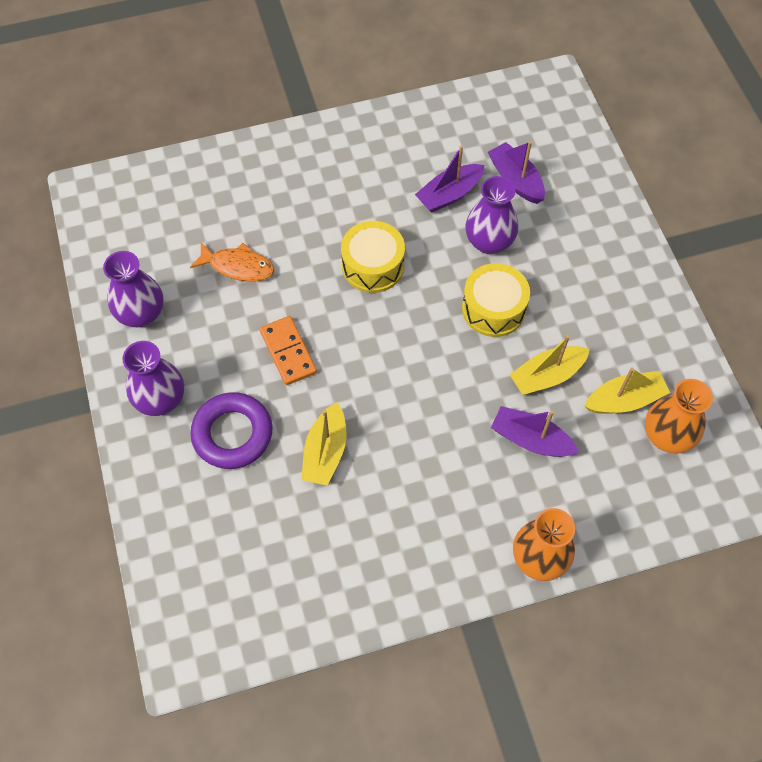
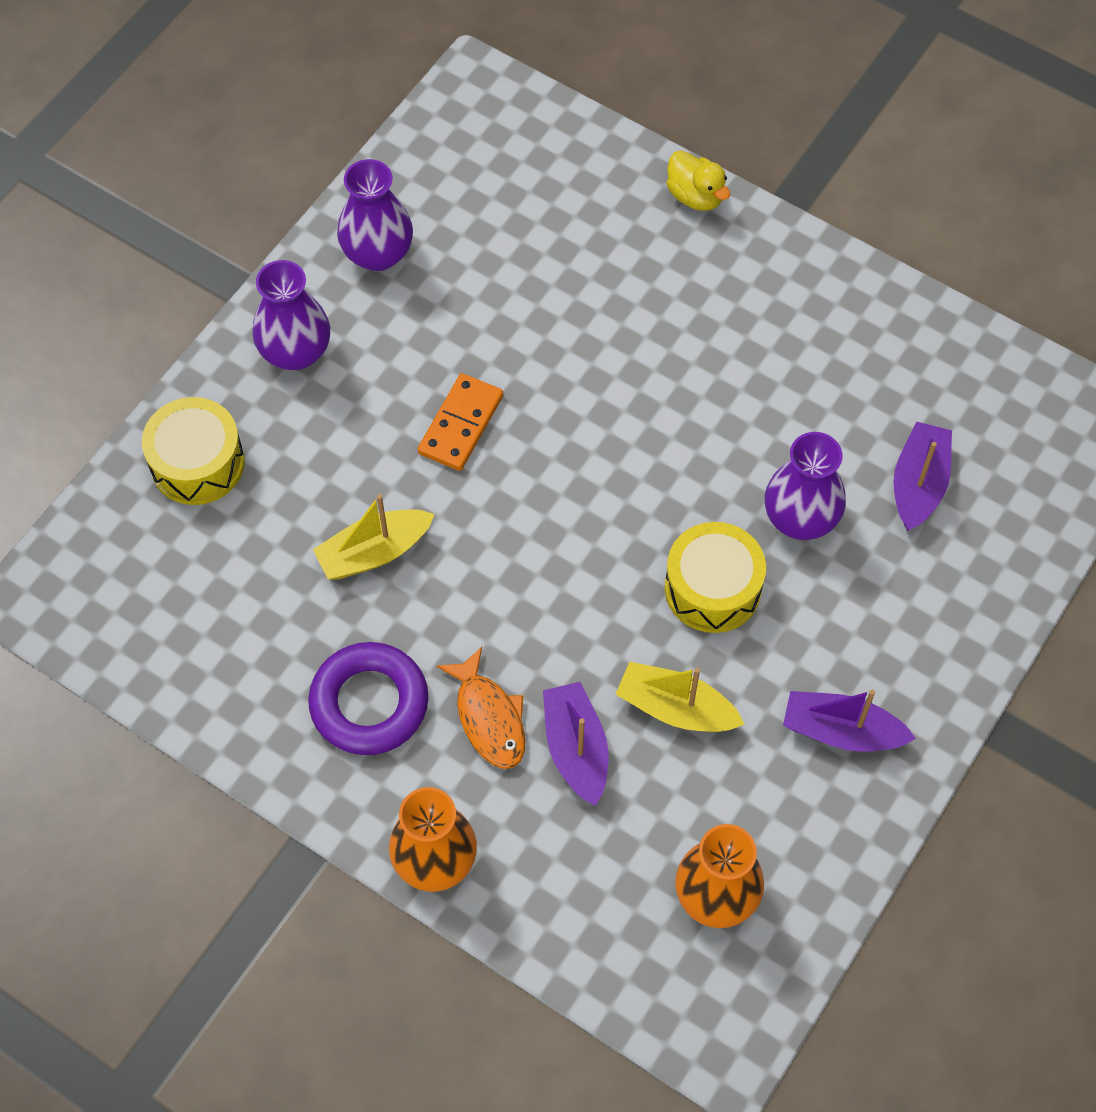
camera: 50 degrees right, 0 degrees up
(232, 434) = (316, 448): purple ring -> purple ring (369, 703)
(238, 266) = (520, 295): orange fish -> orange fish (489, 718)
(261, 148) = (695, 196): none -> yellow duck
(373, 266) = (649, 424): yellow drum -> yellow drum (197, 463)
(449, 194) = (825, 429): purple boat -> purple boat (841, 731)
(624, 400) = (721, 815): yellow boat -> none

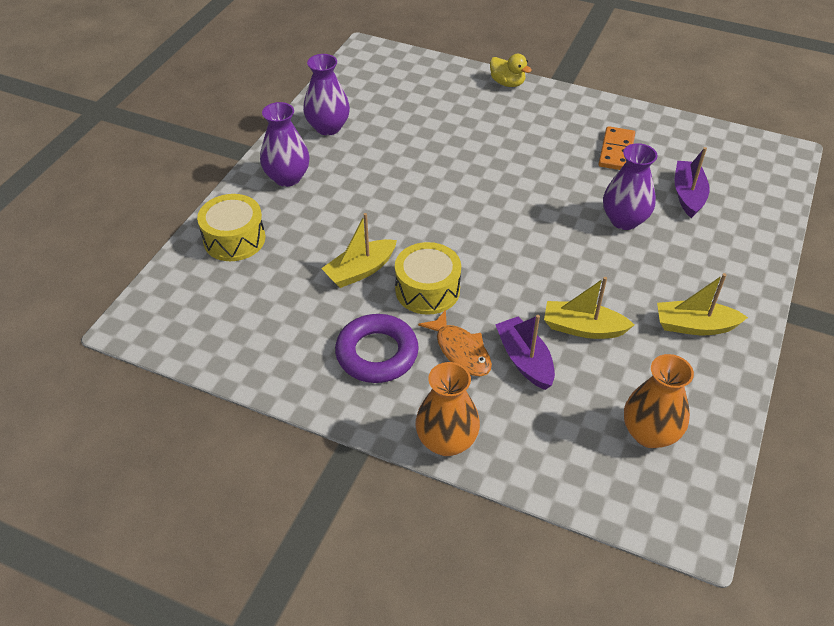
camera: 10 degrees left, 15 degrees down
(460, 424) = (399, 200): orange domino -> orange domino (616, 151)
(712, 588) = (583, 261): yellow drum -> yellow drum (427, 290)
(841, 731) = (694, 326): purple boat -> yellow boat

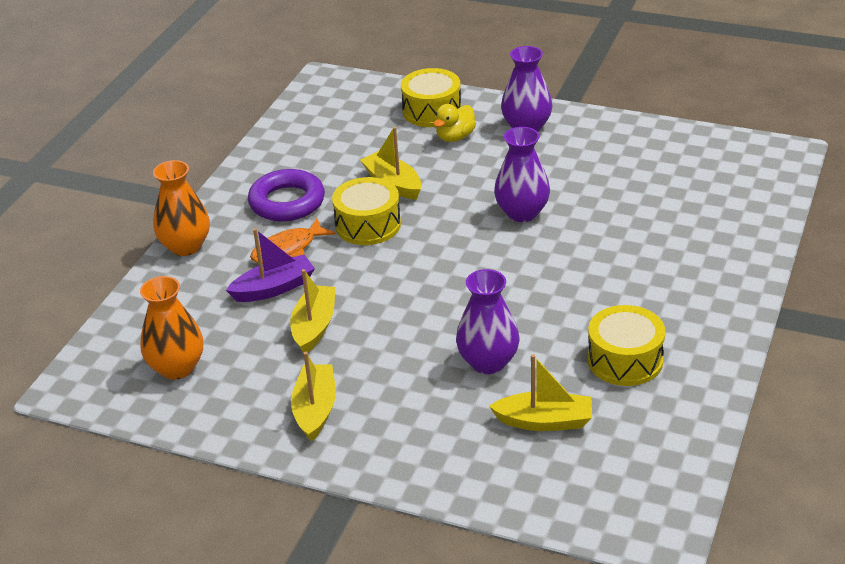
camera: 90 degrees right, 10 degrees down
(328, 127) = (618, 142): purple vase -> purple vase (522, 213)
(507, 83) = (752, 266): yellow duck -> yellow duck (455, 137)
(616, 151) = (625, 360): orange domino -> yellow drum
(688, 195) = (544, 421): purple boat -> yellow boat

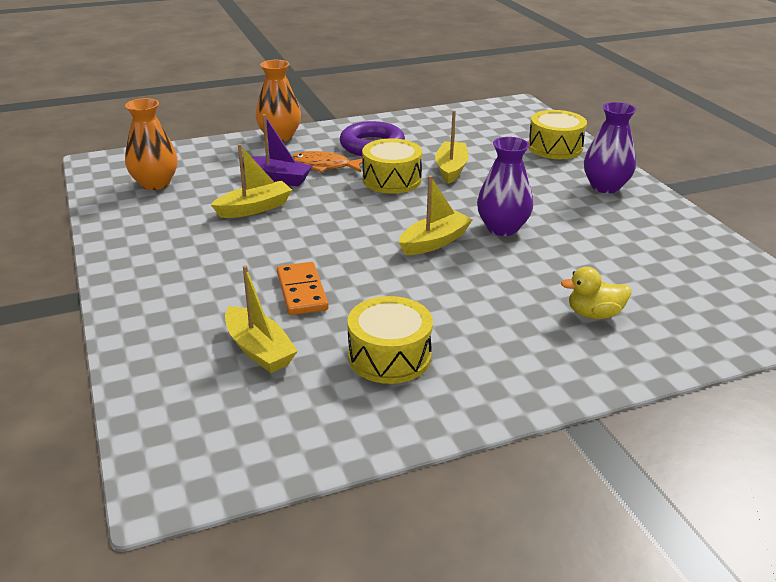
camera: 45 degrees right, 5 degrees down
(315, 409) = (164, 246): yellow boat -> yellow boat (434, 242)
(455, 137) = (542, 167): yellow duck -> yellow duck (594, 314)
(488, 362) = (301, 291): purple vase -> orange domino

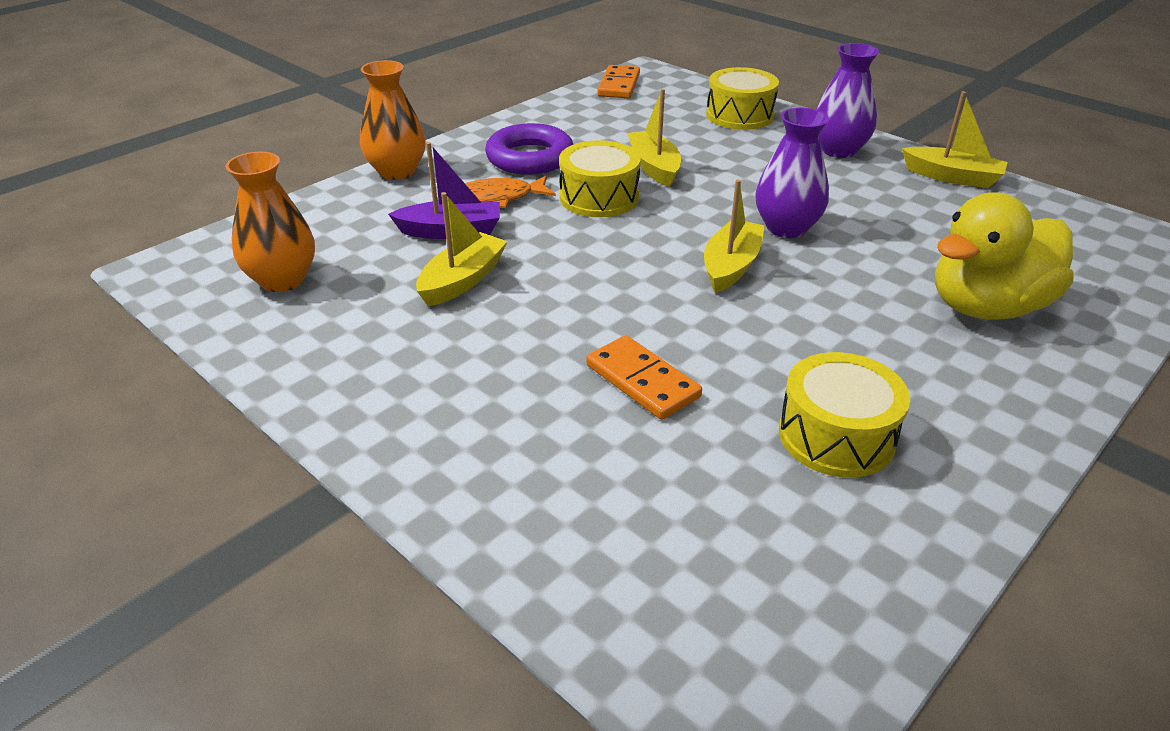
camera: 25 degrees left, 5 degrees up
(259, 350) = (672, 484): yellow boat -> yellow boat (952, 177)
(486, 110) = (619, 85): none -> orange domino
(594, 314) = (986, 307): yellow duck -> yellow duck, size x1.96

